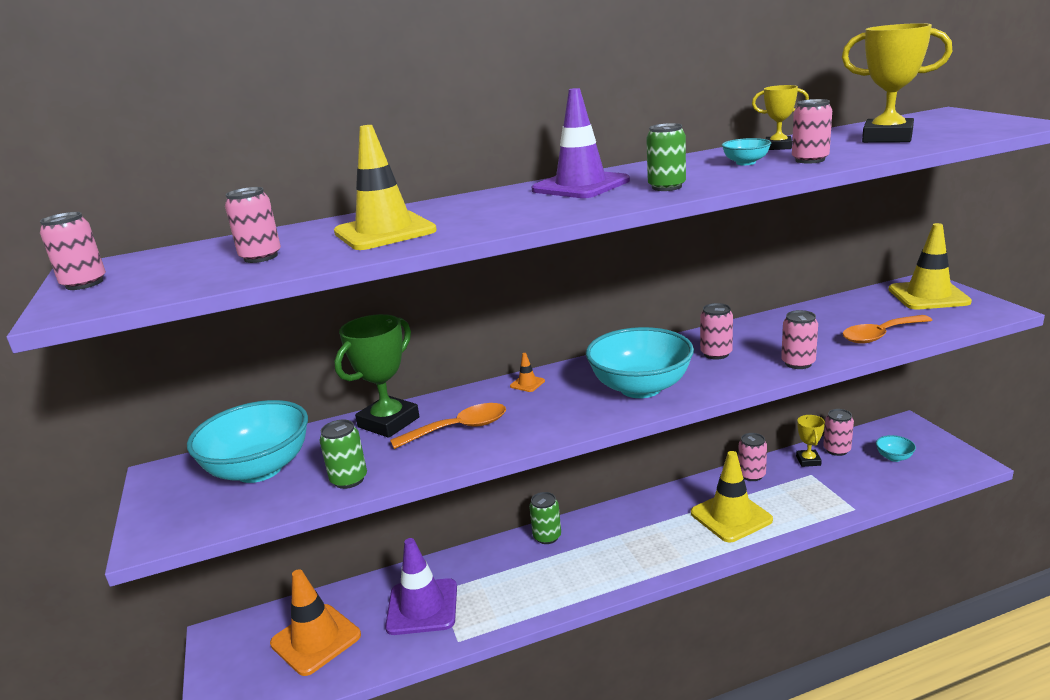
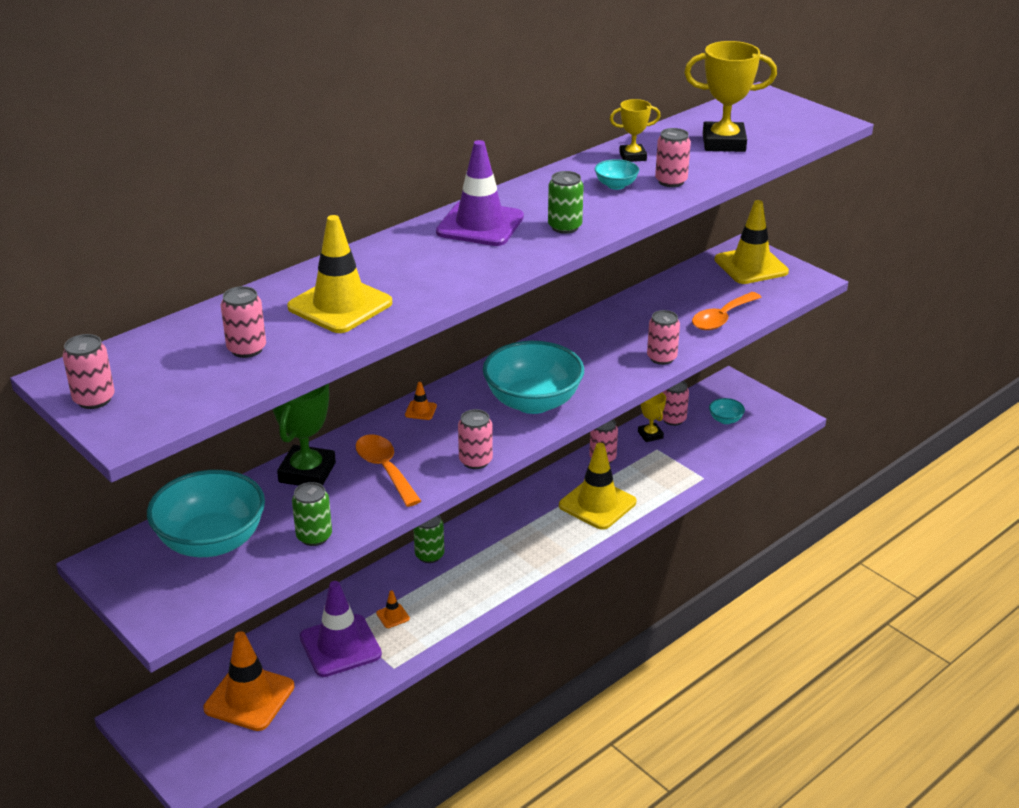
camera: 25 degrees left, 10 degrees up
(459, 429) = (385, 469): orange spoon -> orange spoon turned 75 degrees counterclockwise
(484, 588) = (393, 616): none -> orange traffic cone
(716, 354) = (585, 355): pink can -> pink can (475, 461)

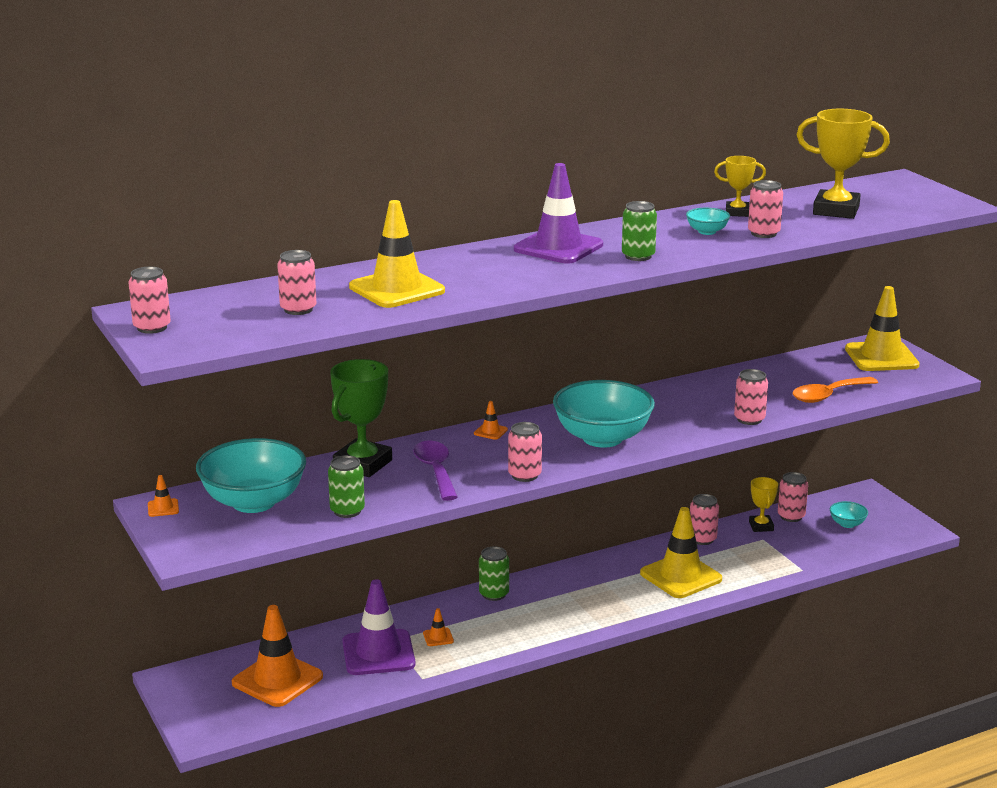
camera: 15 degrees right, 10 degrees down
(116, 566) = (163, 508): none -> orange traffic cone
(385, 469) = (435, 471): orange spoon -> purple spoon

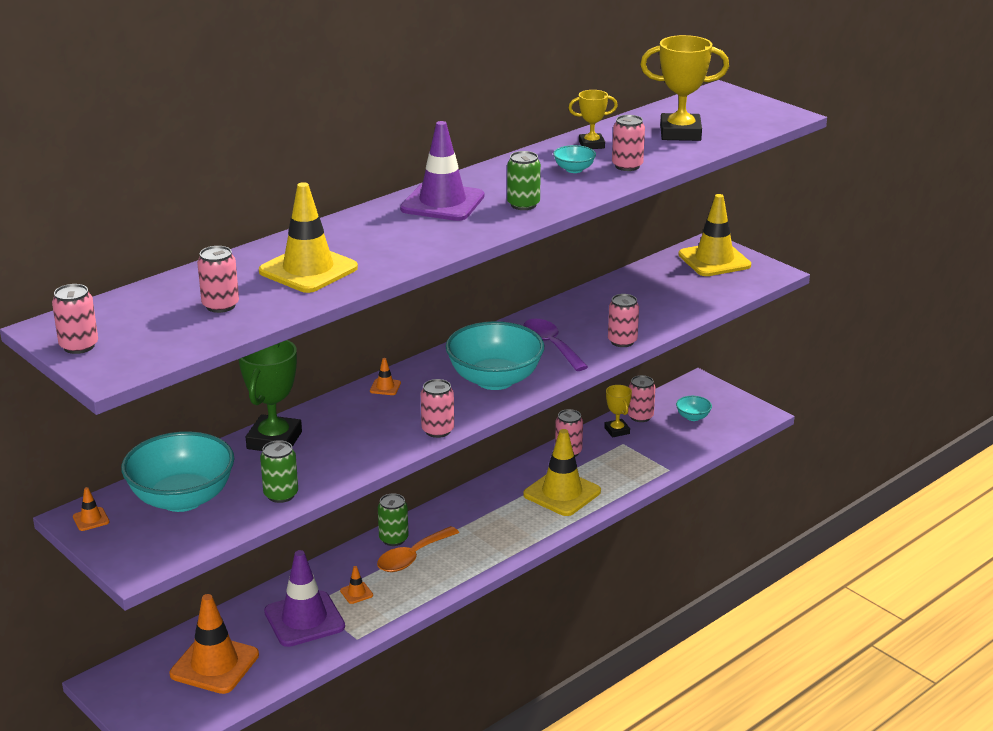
camera: 15 degrees left, 5 degrees up
(435, 471) = (349, 437): purple spoon -> purple spoon (551, 345)
(828, 395) = (683, 306): orange spoon -> orange spoon (412, 557)

